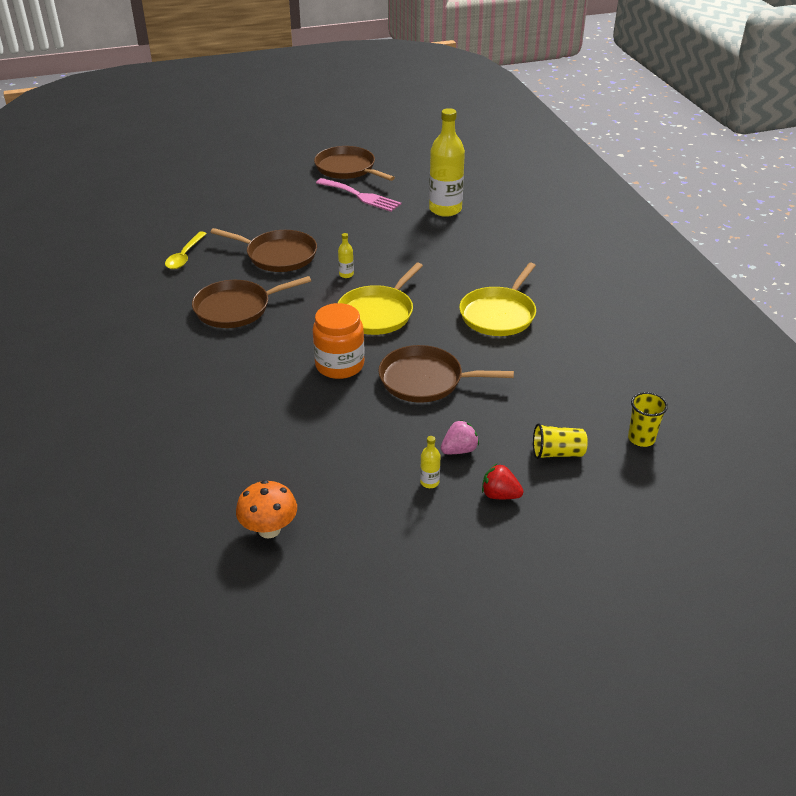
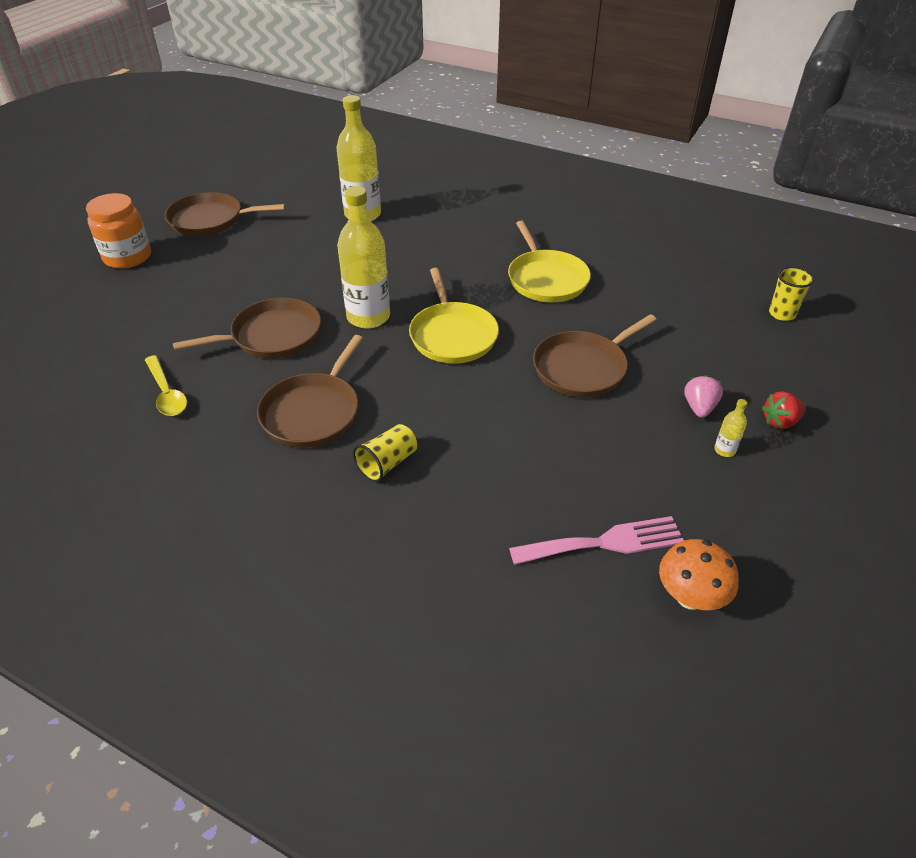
camera: 45 degrees left, 5 degrees up
(339, 365) = (497, 402): orange jar -> orange jar (127, 257)
(346, 274) = (368, 317): yellow bottle -> yellow bottle, size x2.47
(361, 196) = (265, 239): pink fork -> pink fork (605, 543)
(557, 453) = (757, 361): yellow cup -> yellow cup (387, 463)

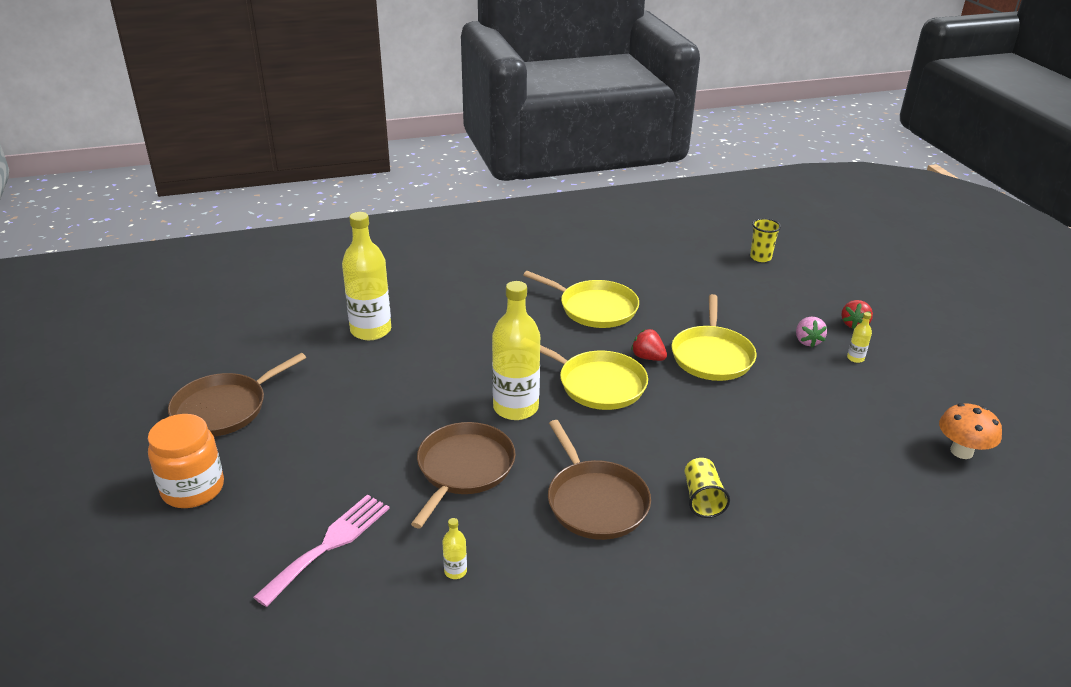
camera: 45 degrees left, 10 degrees down
(167, 394) = (455, 571): yellow spoon -> yellow bottle
(525, 338) = (648, 357): none -> red strawberry
(583, 368) = (712, 356): brown pan -> yellow pan
(605, 543) = (885, 453): pink fork -> pink fork (329, 544)
(699, 408) = (807, 341): pink strawberry -> pink strawberry turned 150 degrees counterclockwise

